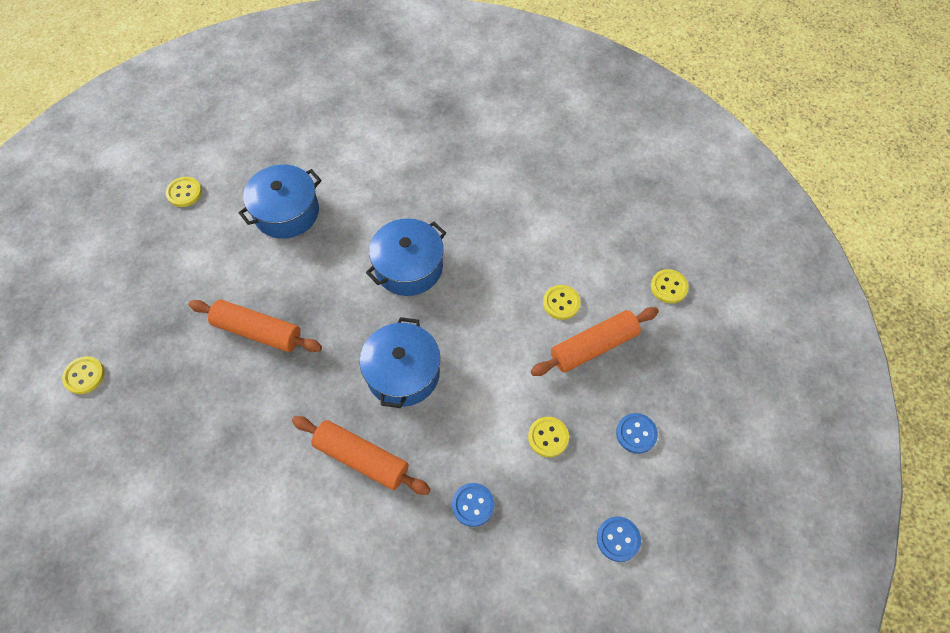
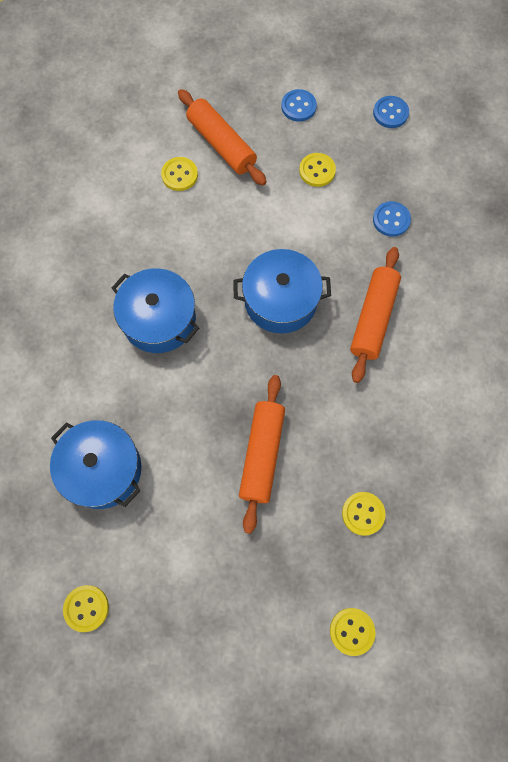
camera: 100 degrees left, 10 degrees up
(668, 287) = (148, 90): yellow button -> yellow button (363, 513)

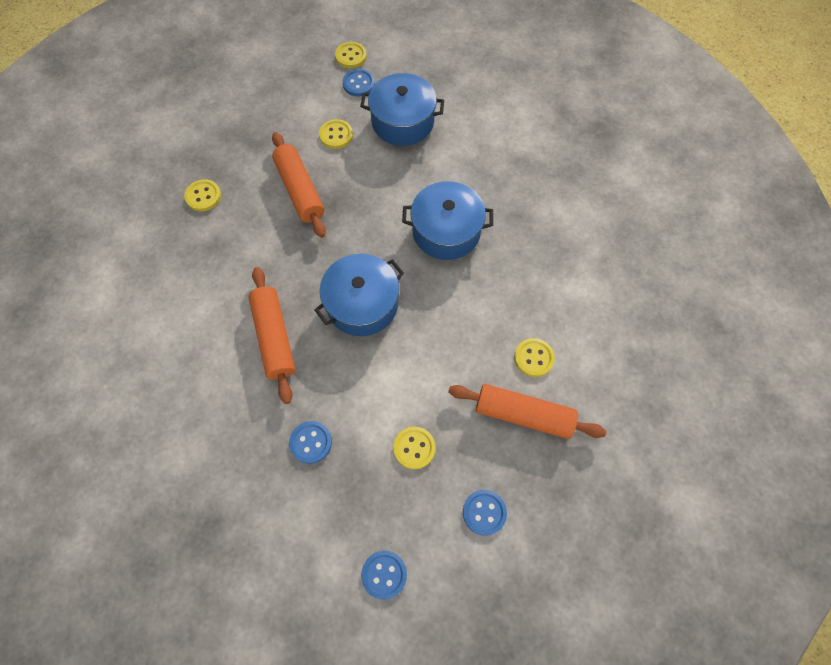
camera: 145 degrees right, 5 degrees down
(108, 557) = (358, 84): none -> blue button
(352, 631) = (175, 131): yellow button -> yellow button (336, 135)

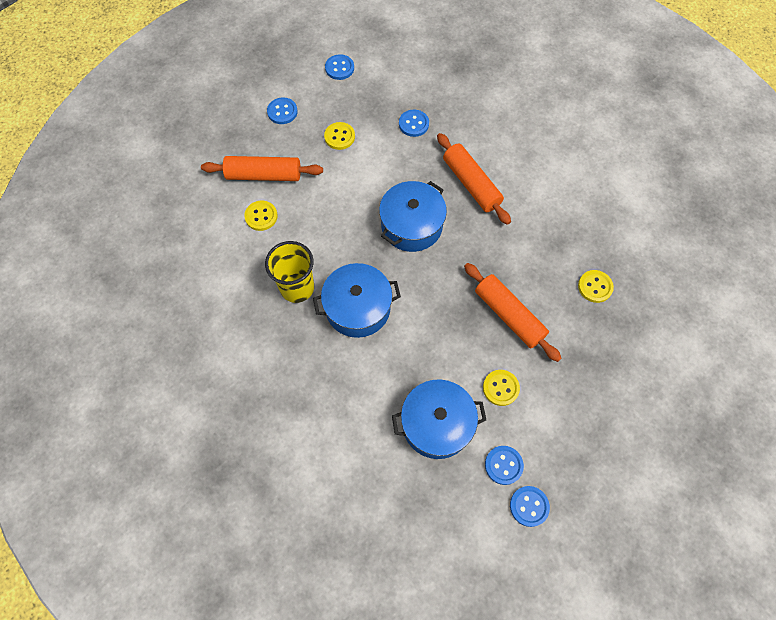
camera: 165 degrees right, 0 degrees up
(351, 56) = (529, 506): yellow button -> blue button
(505, 266) = (297, 287): none -> yellow cup

